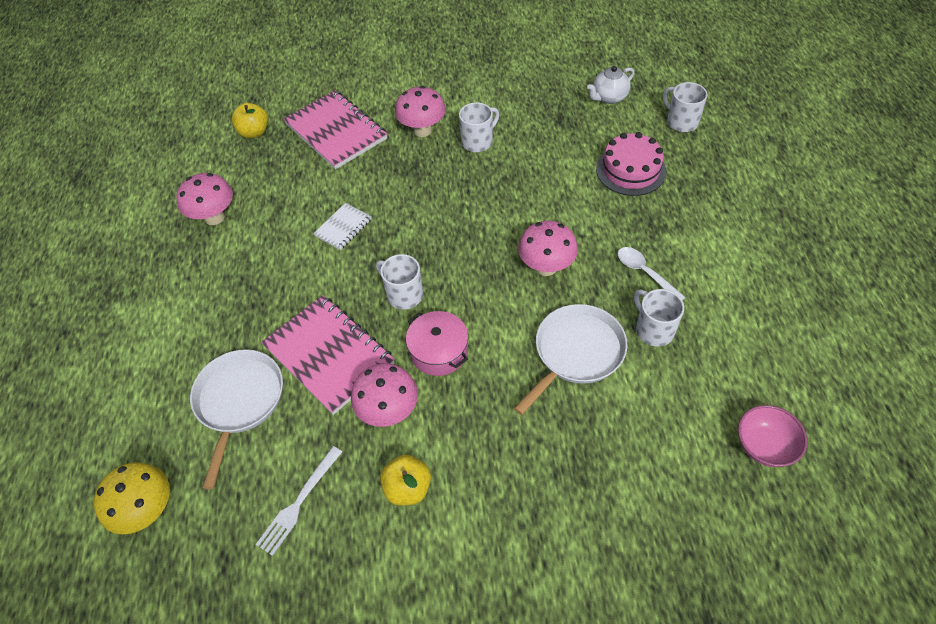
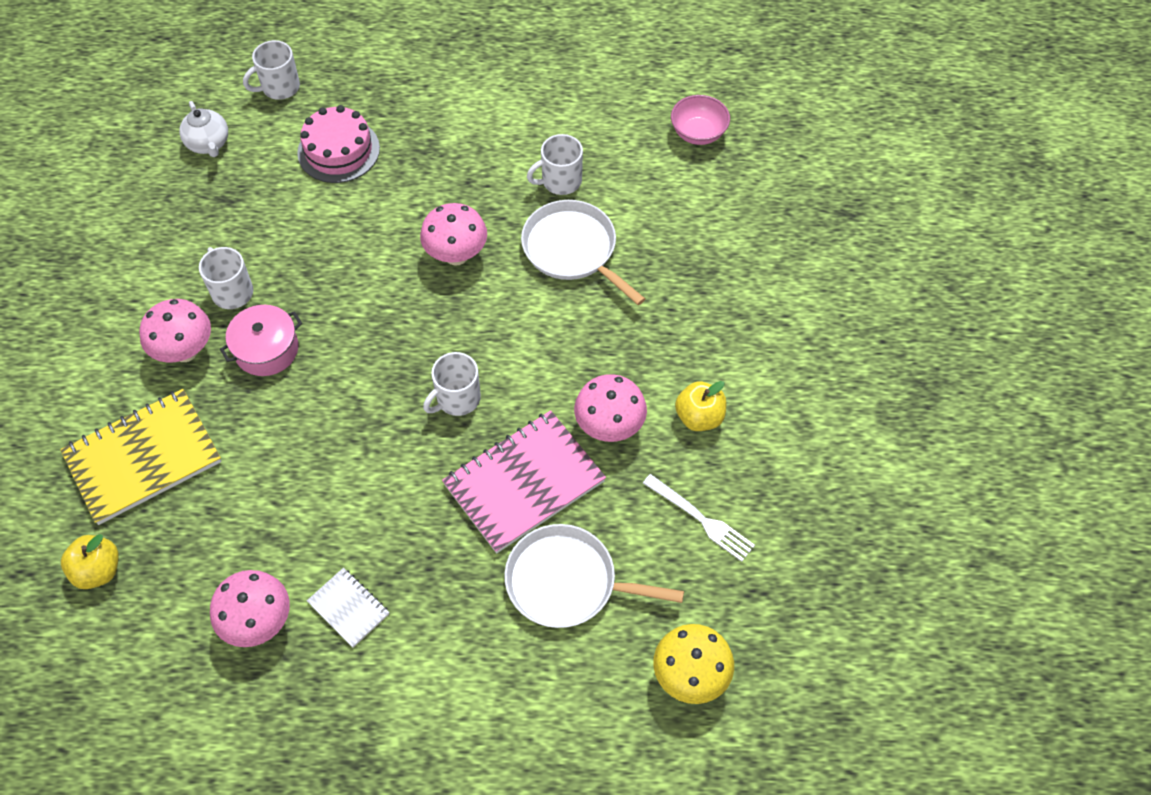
camera: 85 degrees left, 5 degrees up
(336, 132) = (143, 458): pink notebook -> yellow notebook
(343, 227) = (331, 458): white notebook -> white notebook (349, 608)
(439, 351) = (544, 372): pink pot -> pink pot (266, 349)
(645, 273) = (488, 172): white spoon -> none

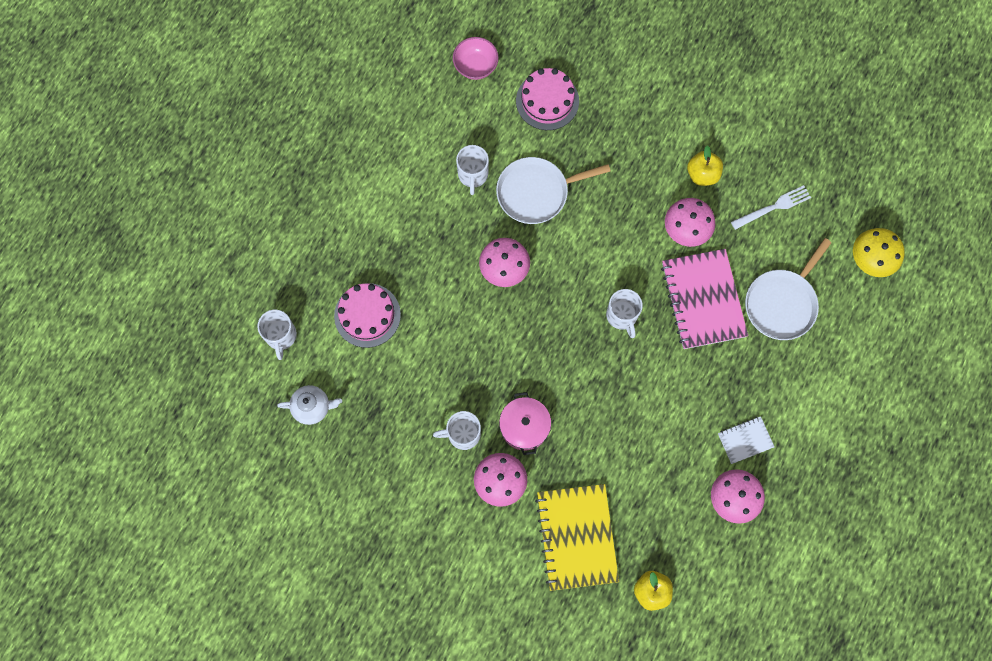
camera: 65 degrees left, 15 degrees up
(698, 216) = (547, 101): none -> pink cake

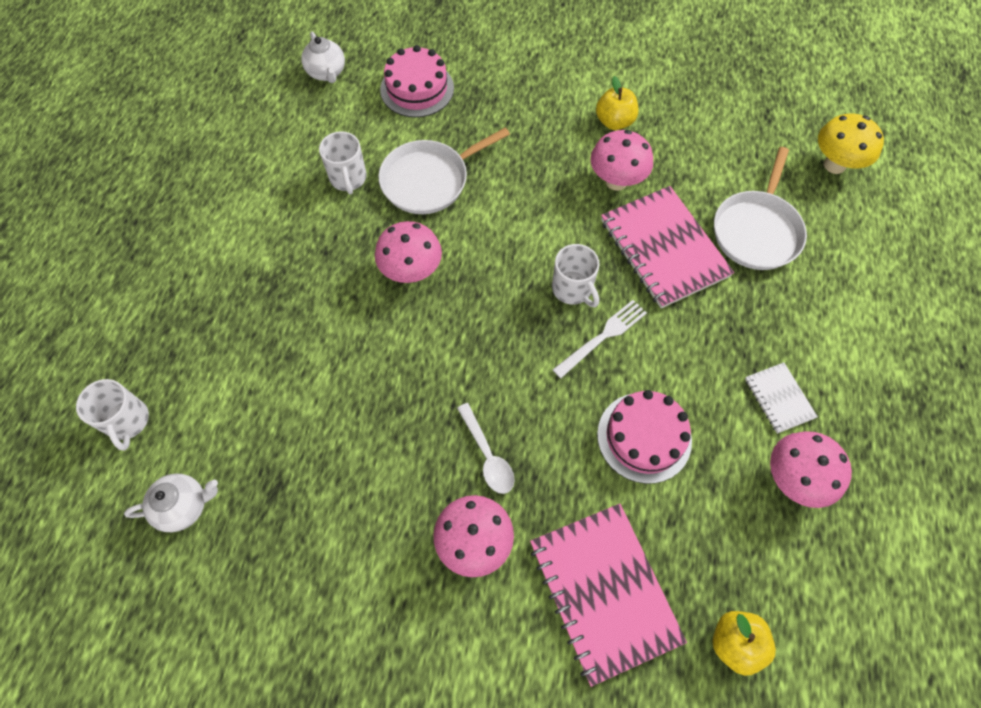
camera: 15 degrees left, 10 degrees down
(367, 315) = (244, 366): pink cake -> pink cake (644, 437)
(462, 434) = (405, 488): white mug -> none
(475, 66) = (327, 73): pink bowl -> white teapot
(524, 426) = (487, 455): pink pot -> white spoon
(576, 537) = (603, 591): yellow notebook -> pink notebook
(745, 440) = (779, 398): white notebook -> white notebook turned 75 degrees counterclockwise
(773, 207) = (705, 136): white fork -> white fork (603, 337)

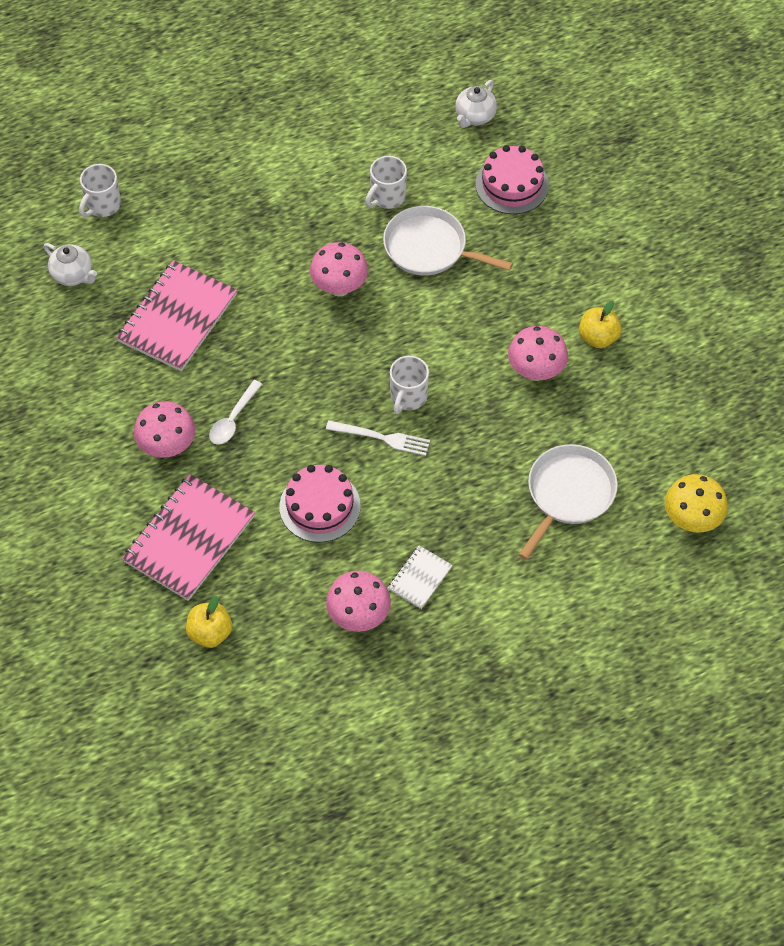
camera: 55 degrees right, 5 degrees down
(663, 248) = (496, 437): pink notebook -> pink notebook (177, 318)
(756, 231) = (568, 493): white pan -> white pan turned 135 degrees clockwise

